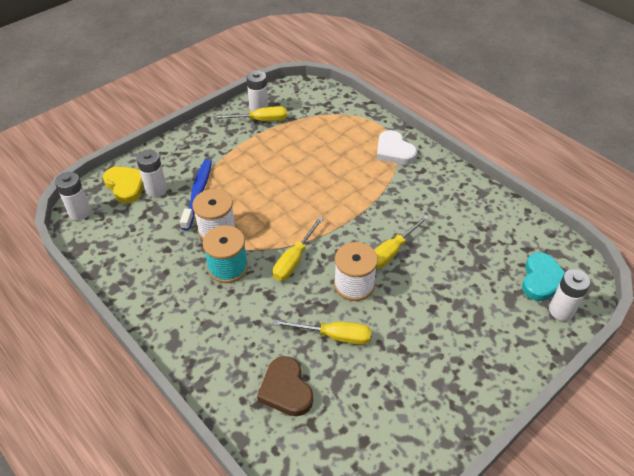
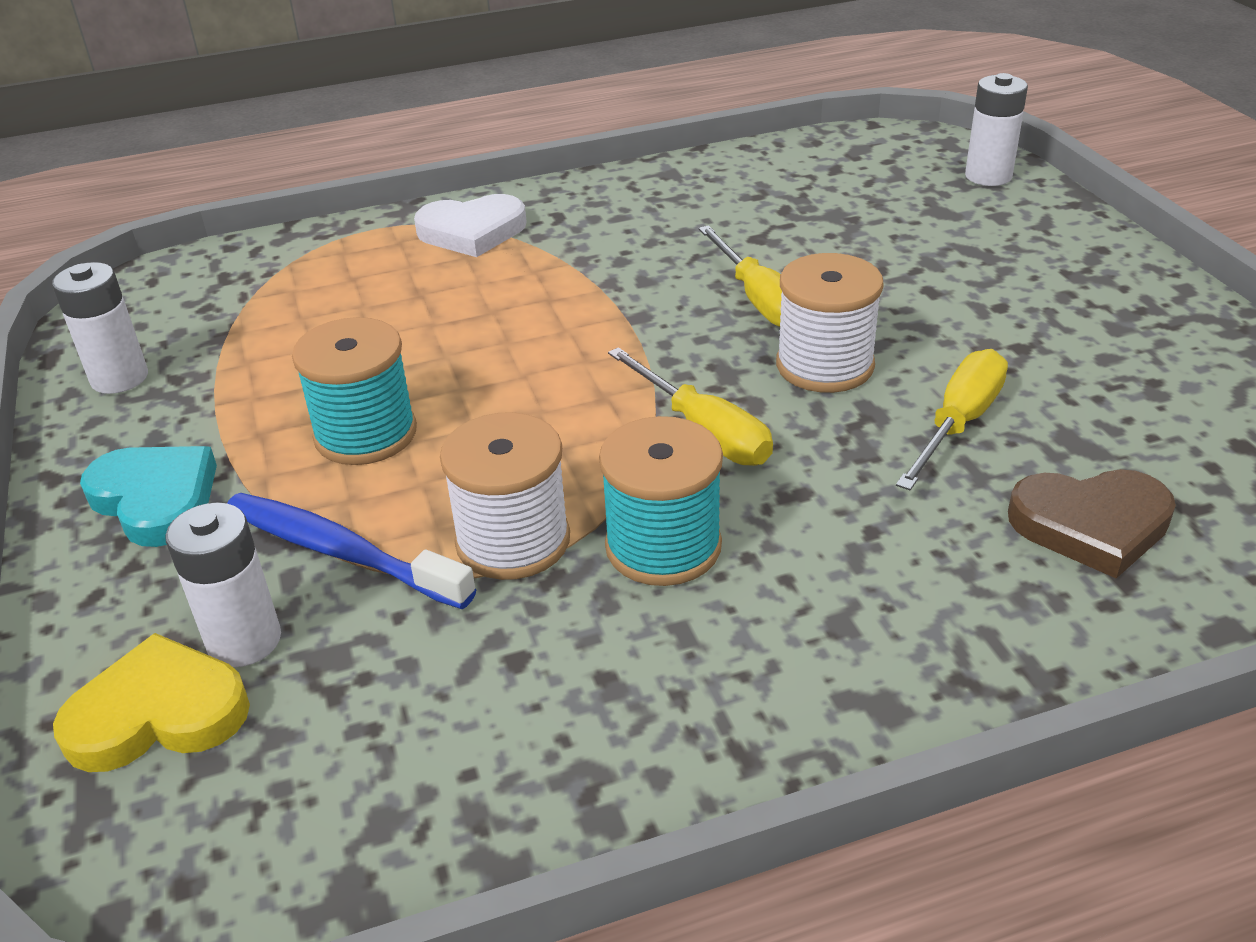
camera: 65 degrees left, 10 degrees down
(80, 212) = (175, 870): white battery -> none
(255, 175) = (365, 434): none -> turquoise spool
(260, 120) = (168, 385): yellow screwdriver -> none
(542, 280) = (913, 174): turquoise heart -> turquoise heart (156, 499)

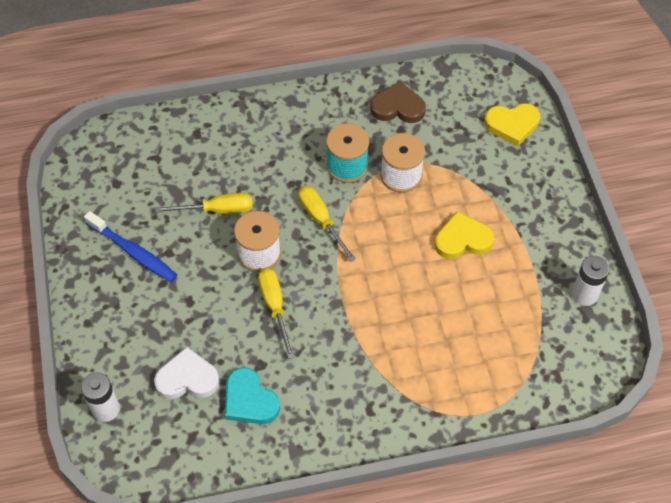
camera: 175 degrees left, 20 degrees up
(156, 499) = (542, 214): turquoise heart -> turquoise heart (249, 400)
(244, 641) = (491, 147): white battery -> none
(341, 552) = (464, 179): blue toothbrush -> blue toothbrush (133, 252)
(365, 434) = (462, 239): turquoise spool -> yellow heart
(472, 231) = (420, 400): white heart -> white heart (187, 378)
(958, 423) = (217, 210): yellow screwdriver -> yellow screwdriver turned 135 degrees counterclockwise
(1091, 525) = (195, 154): brown heart -> brown heart (398, 107)

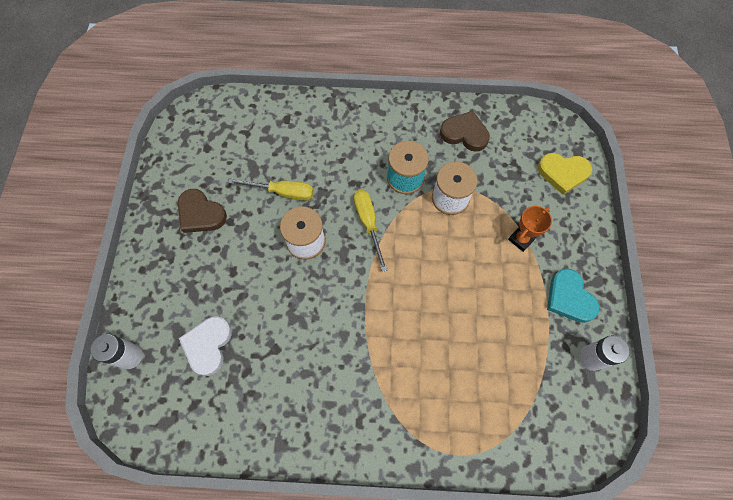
camera: 15 degrees right, 10 degrees up
(133, 252) = (201, 214): blue toothbrush -> brown heart
(187, 378) = (208, 345): white heart -> white heart turned 90 degrees counterclockwise
(249, 400) = (255, 382): turquoise heart -> turquoise heart (569, 298)
(275, 307) = (304, 296): yellow screwdriver -> none
(462, 239) = (489, 273): yellow heart -> none
(486, 199) = (521, 239): none -> orange trophy

